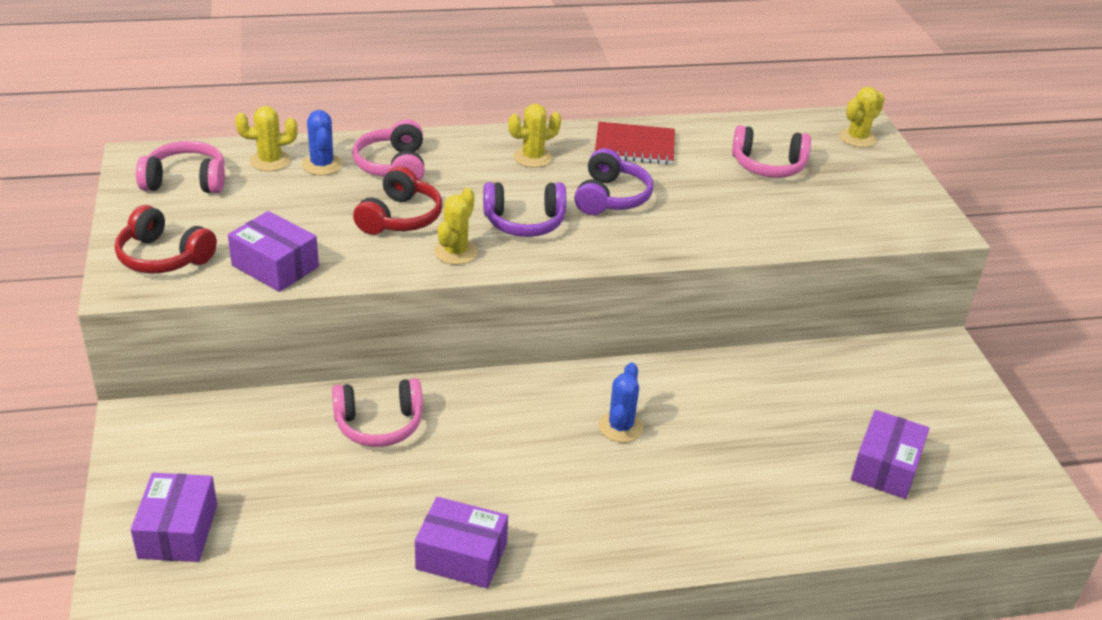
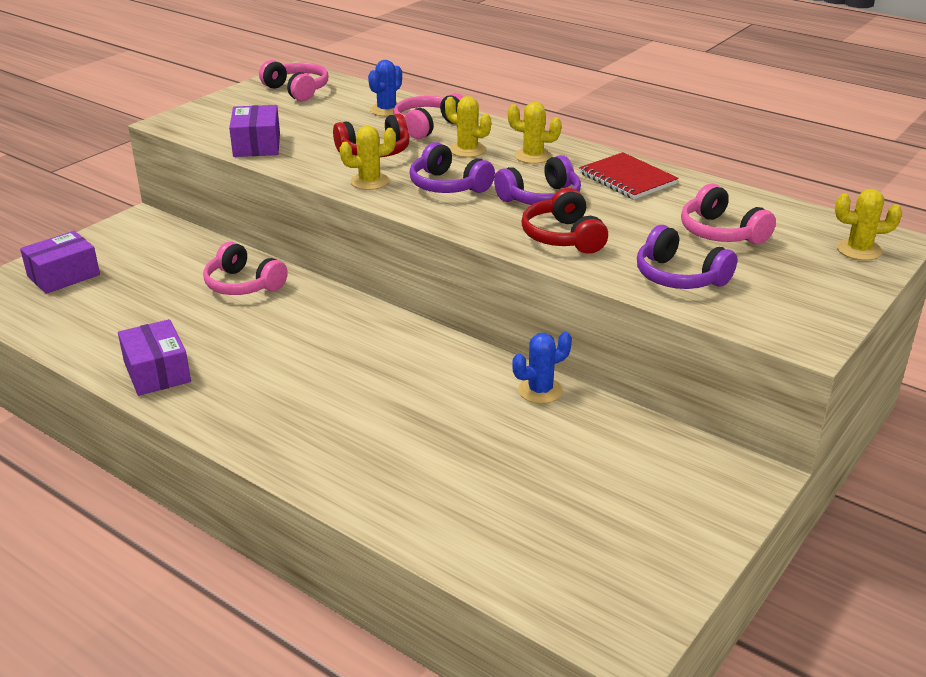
camera: 50 degrees right, 5 degrees down
(164, 257) = (214, 118): red headphones -> red headphones (563, 237)
(270, 161) = (361, 98): yellow cactus -> yellow cactus (467, 150)
(620, 427) = (377, 368): blue cactus -> blue cactus (540, 390)
(807, 219) = (679, 277): none -> purple headphones
(885, 467) = (526, 513): purple box -> none

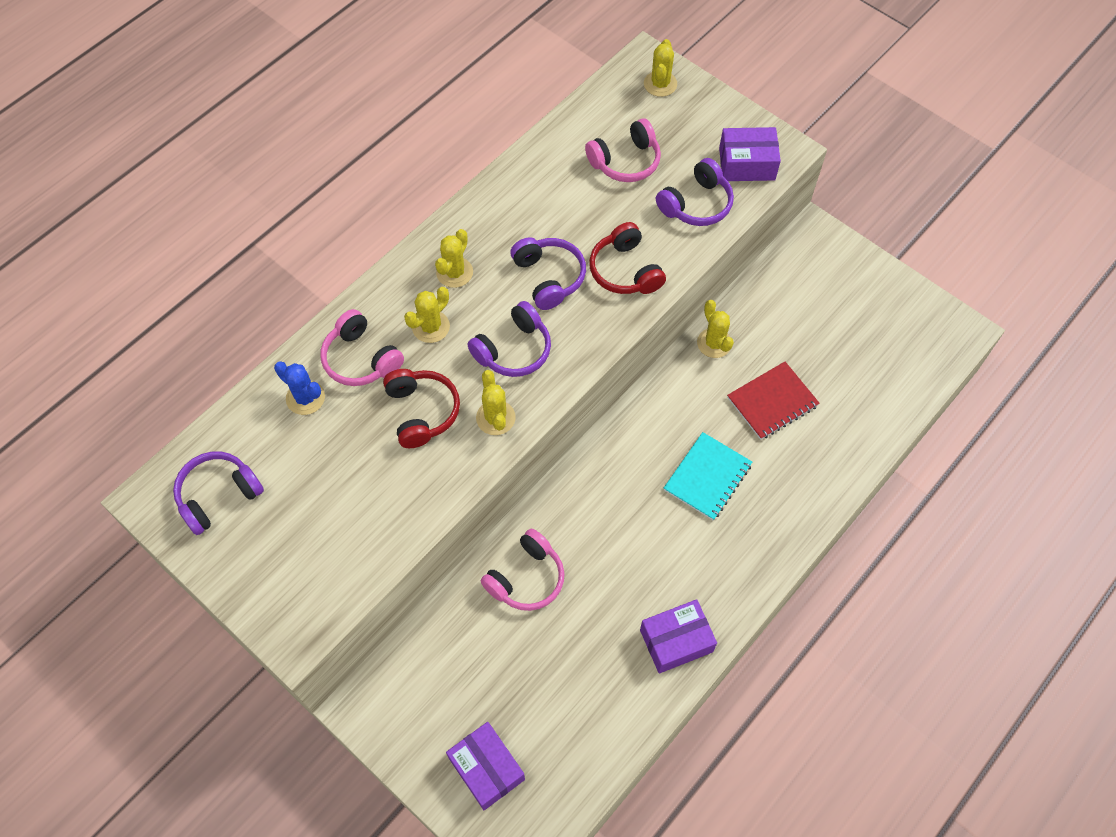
camera: 85 degrees left, 30 degrees up
(257, 145) = (383, 531): purple box -> purple box (747, 164)
(297, 90) = (218, 496): pink headphones -> purple headphones
(353, 389) = (707, 477): none -> turquoise notebook
(540, 390) = (714, 343): blue cactus -> yellow cactus
(563, 237) = (625, 270): red headphones -> red headphones turned 75 degrees clockwise
(627, 178) = (515, 205): red notebook -> red notebook (772, 402)

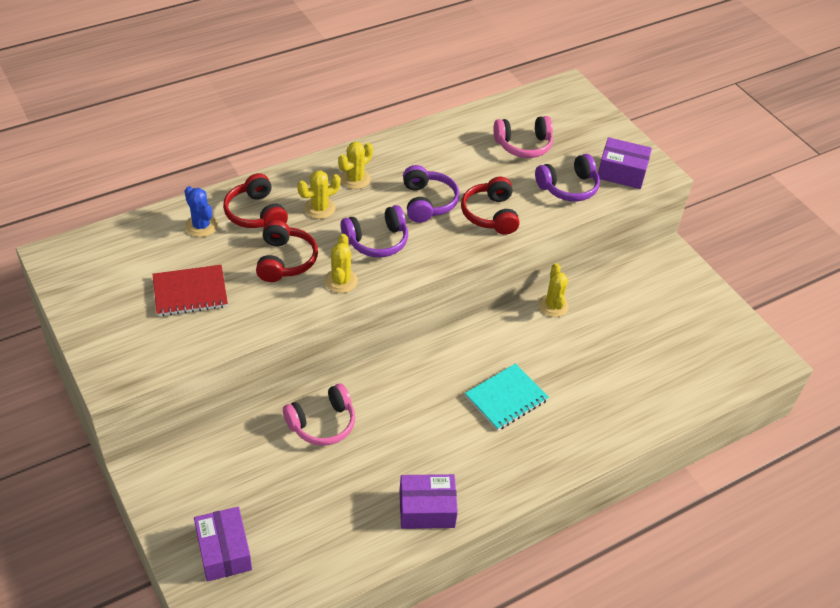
camera: 15 degrees right, 15 degrees down
(218, 496) = (103, 269): purple headphones -> none
(361, 359) = (256, 213): pink headphones -> red headphones
(660, 84) = (574, 104): yellow cactus -> none
(772, 402) = (585, 361): red notebook -> red notebook (190, 292)

